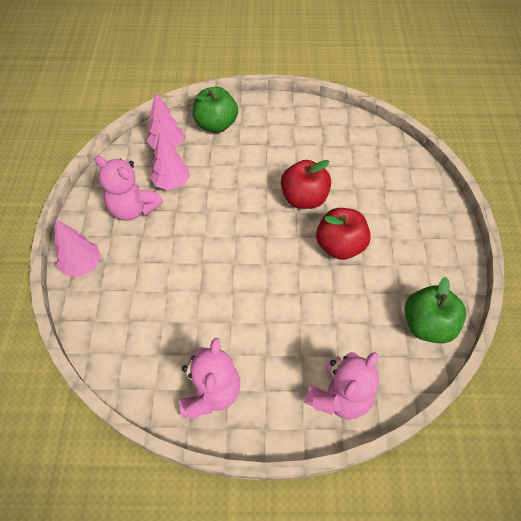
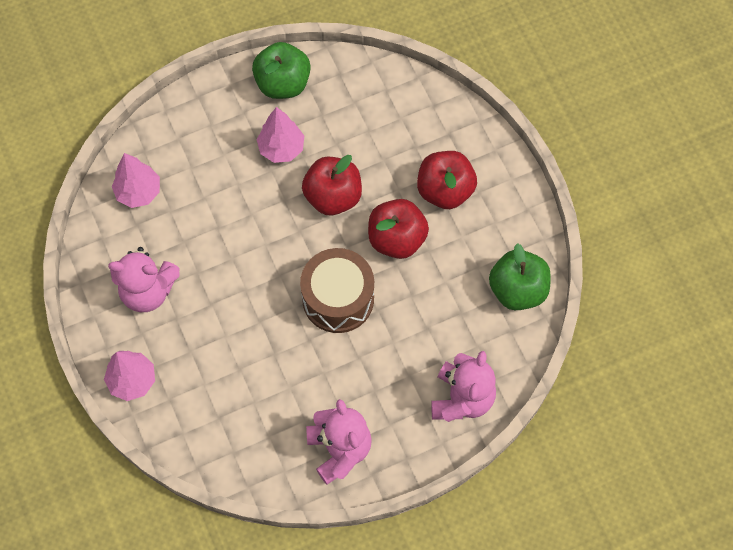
camera: 25 degrees left, 10 degrees up
(172, 183) = (173, 239): pink tree -> pink tree (281, 148)
(216, 125) = (182, 137): green apple -> green apple (283, 83)
(271, 271) = (338, 299): none -> brown drum
(394, 226) = (445, 190): none -> red apple

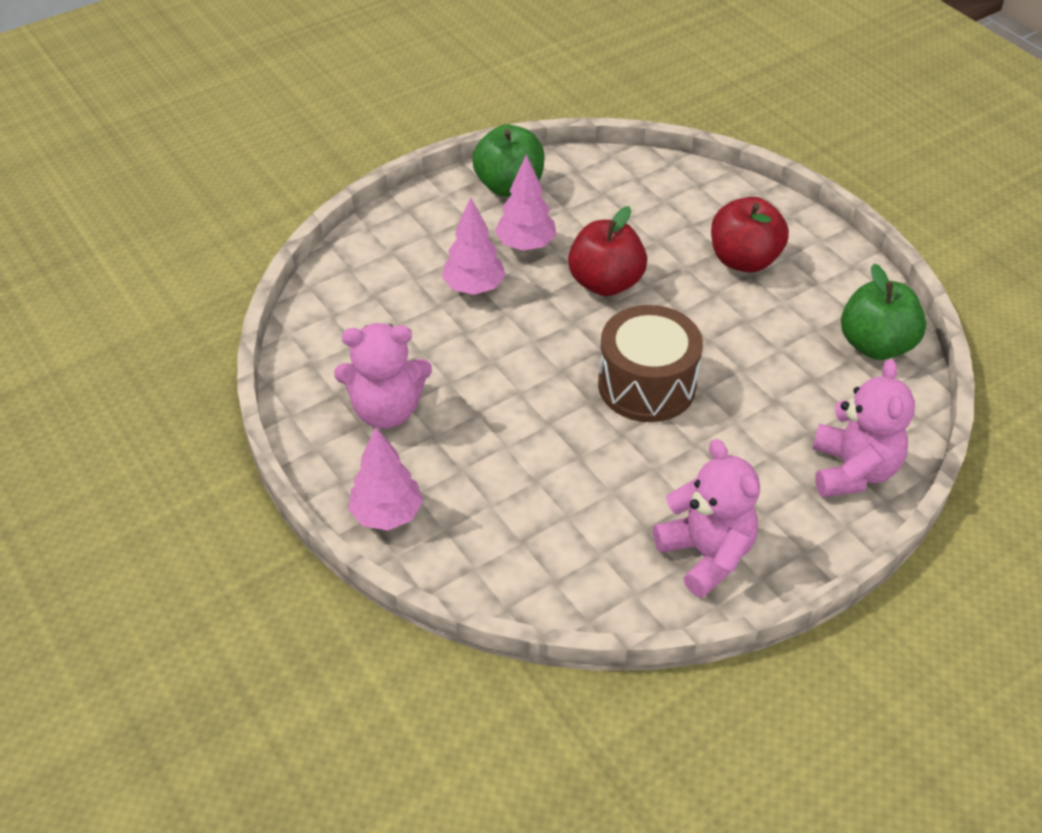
camera: 10 degrees left, 20 degrees down
(139, 192) = (351, 309): pink tree -> pink tree (474, 288)
(396, 239) = (701, 314): red apple -> none

